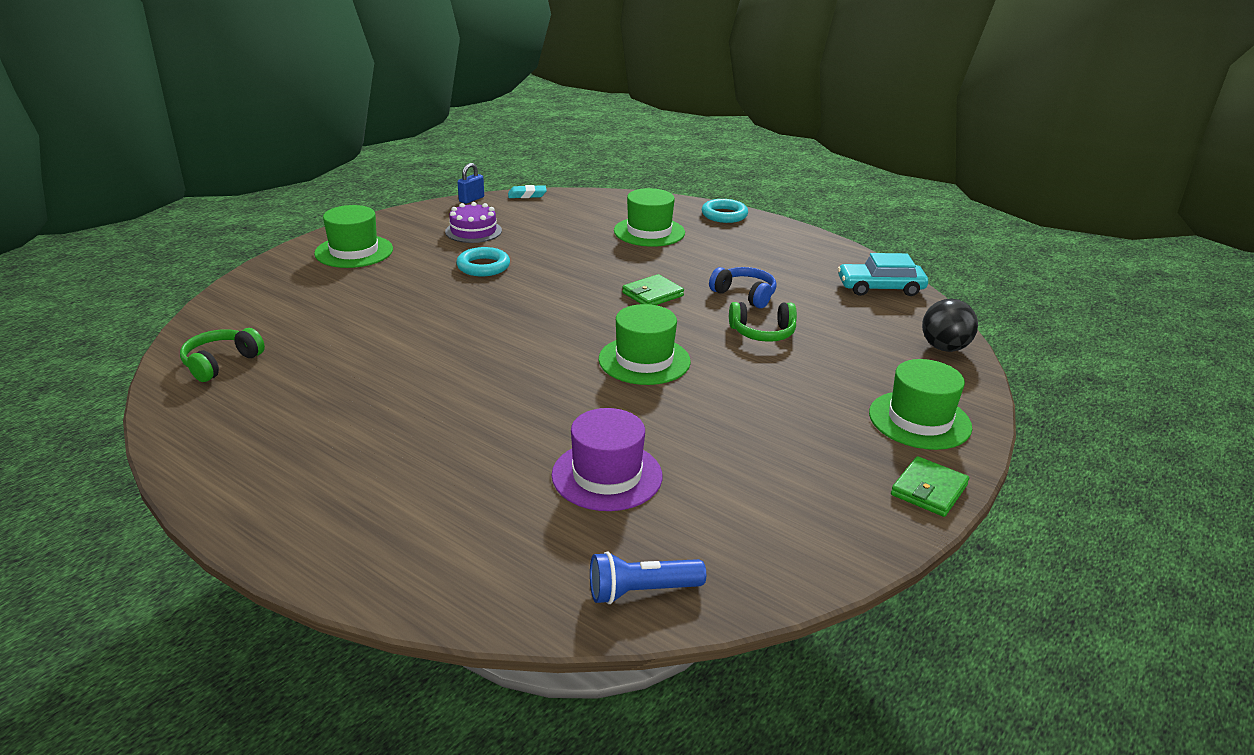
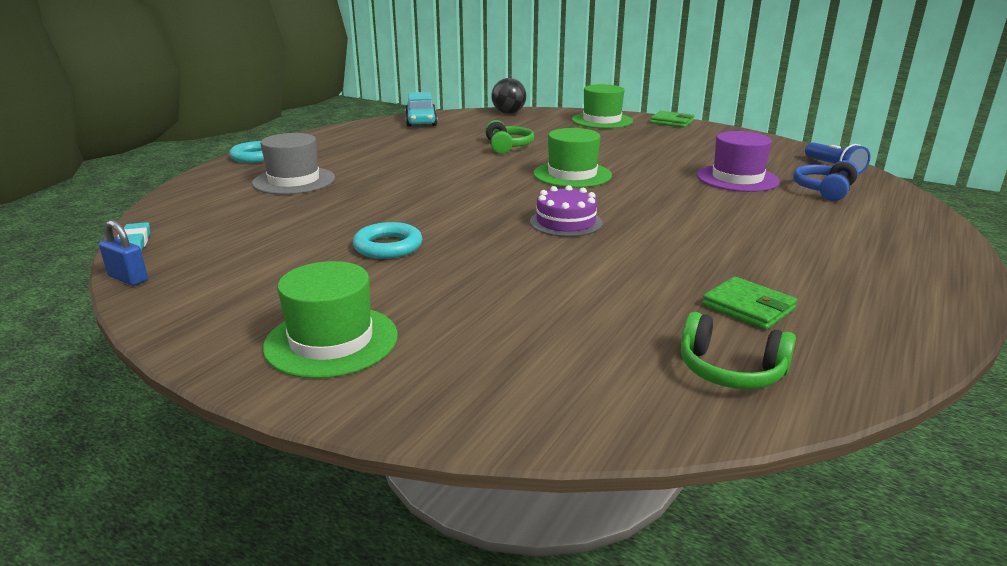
camera: 95 degrees left, 5 degrees down
(473, 231) = (266, 264): purple cake -> purple cake (566, 222)
(649, 232) = (294, 181): green hat -> grey hat
(652, 294) = (448, 176): green wallet -> green wallet (748, 307)
(745, 295) = (442, 150): blue headphones -> blue headphones (824, 190)

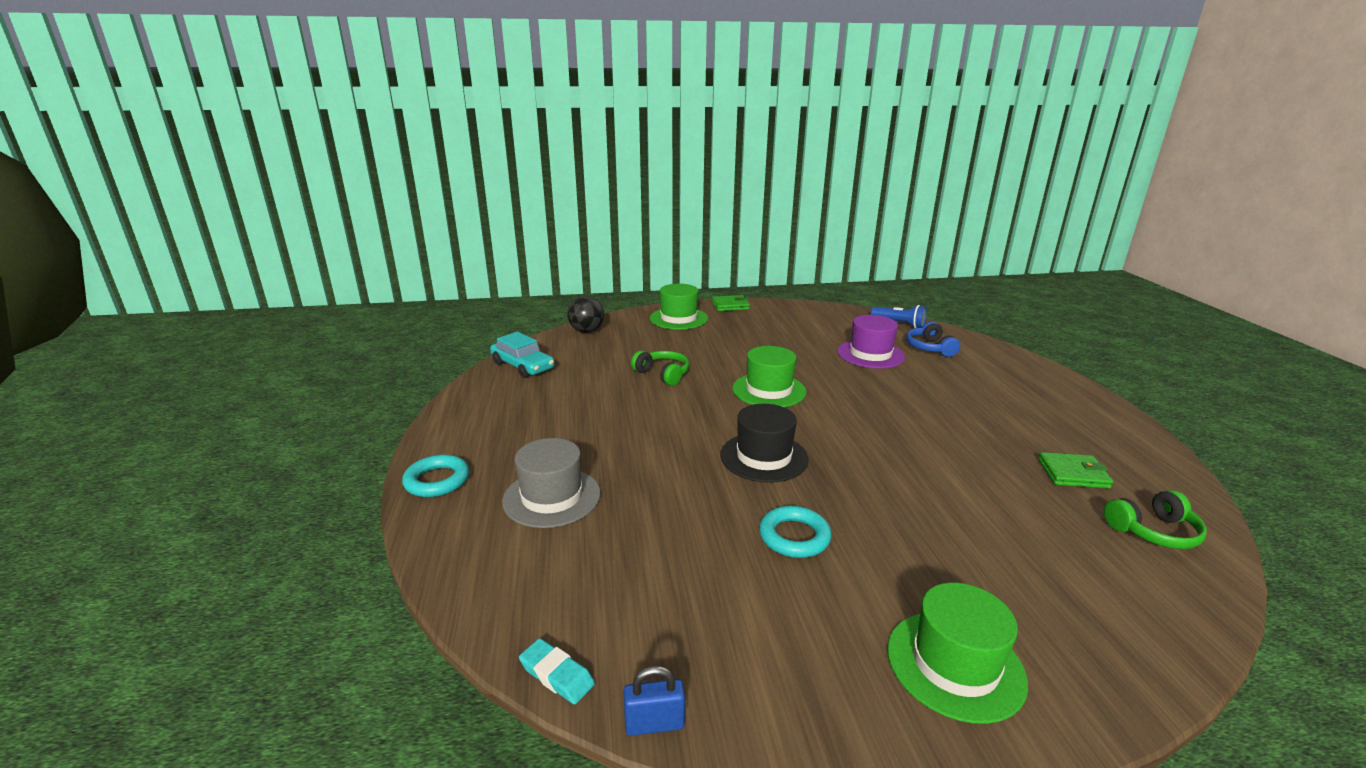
camera: 40 degrees left, 0 degrees up
(471, 205) = (764, 457): none -> black hat
(566, 222) = (857, 445): purple cake -> none

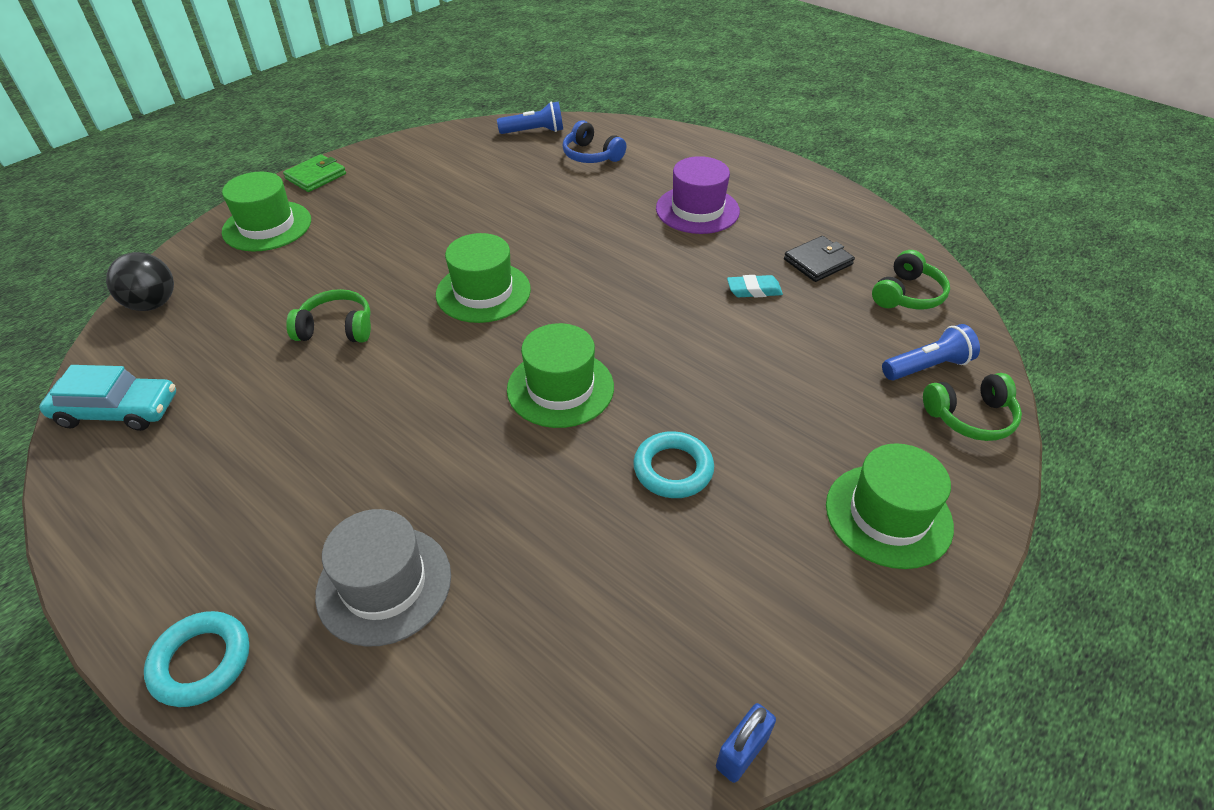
camera: 40 degrees left, 20 degrees up
(557, 675) = (615, 781): turquoise eraser -> turquoise eraser (754, 290)
(764, 457) = (560, 388): black hat -> green hat
(870, 354) = (542, 189): purple hat -> purple hat (697, 210)
(1073, 474) = (818, 262): green wallet -> black wallet
(1119, 589) = (927, 367): none -> blue flashlight
(1133, 648) = (970, 417): none -> green headphones

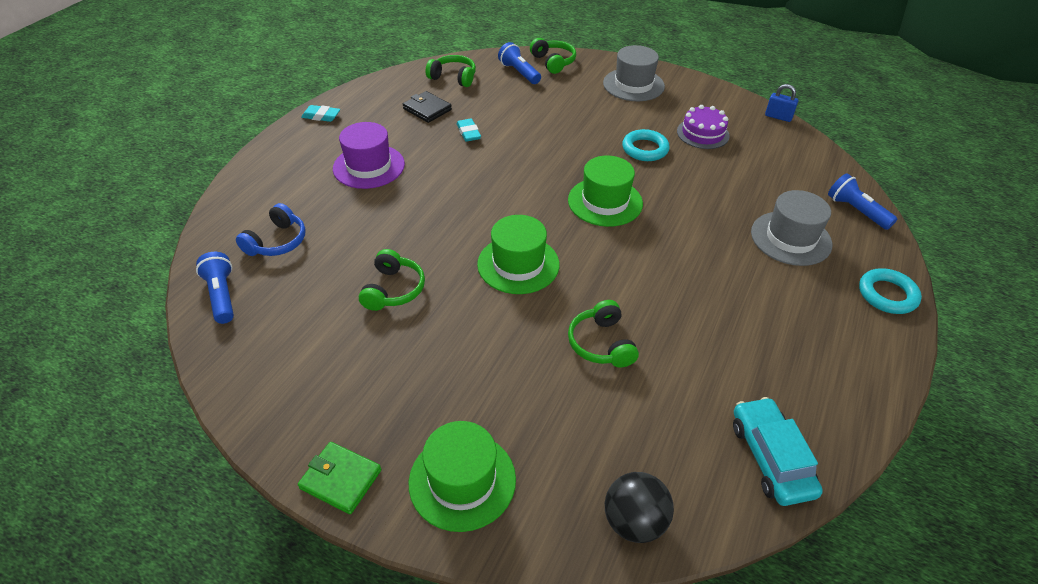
camera: 105 degrees left, 0 degrees up
(393, 737) = (856, 211): none -> blue flashlight
(492, 211) = (393, 289): none -> green headphones
(702, 571) = (703, 133): none -> purple cake
(808, 184) = (321, 116): none -> turquoise eraser
(888, 515) = (633, 85): green hat -> grey hat

